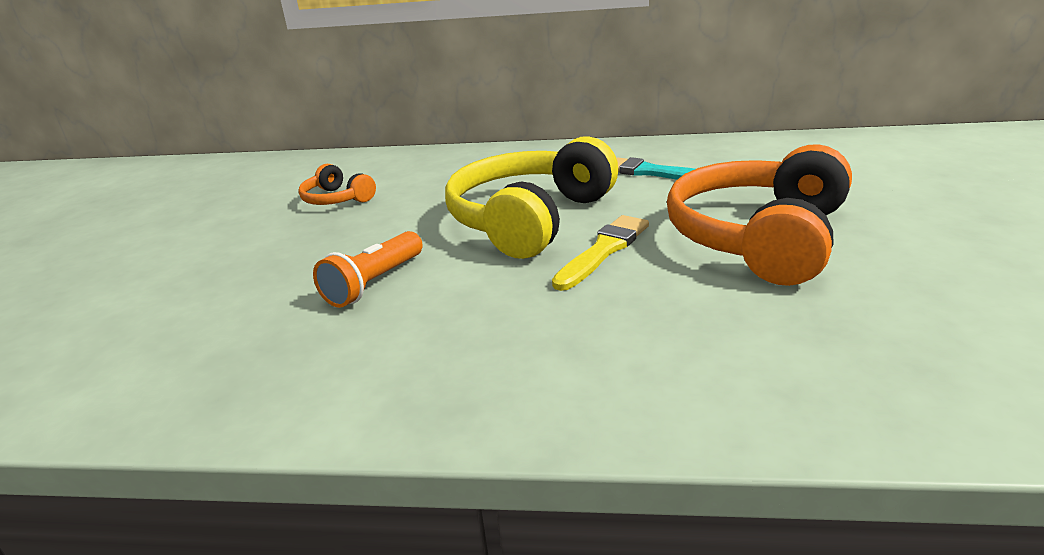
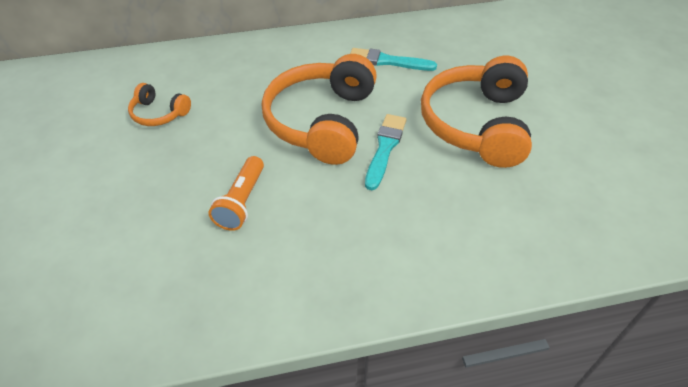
camera: 20 degrees left, 20 degrees up
(529, 219) = (322, 121): yellow headphones -> orange headphones
(603, 250) = (385, 148): yellow brush -> turquoise brush

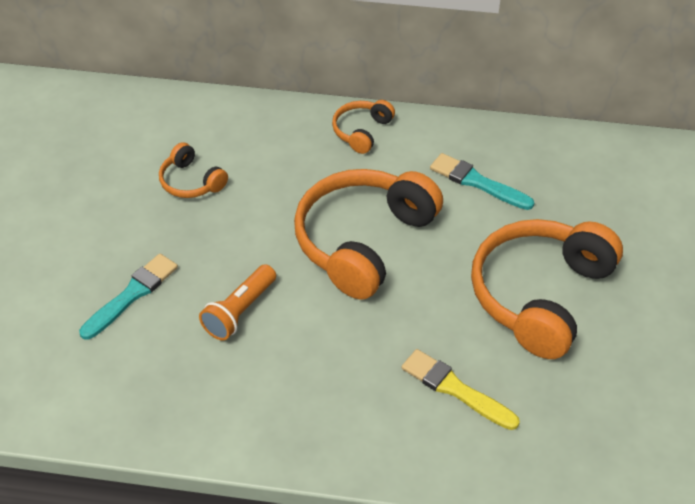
camera: 20 degrees right, 0 degrees up
(284, 48) = (361, 131): none -> orange headphones
(385, 148) = (418, 294): turquoise brush -> turquoise brush (132, 294)
(452, 211) = (455, 389): none -> yellow brush

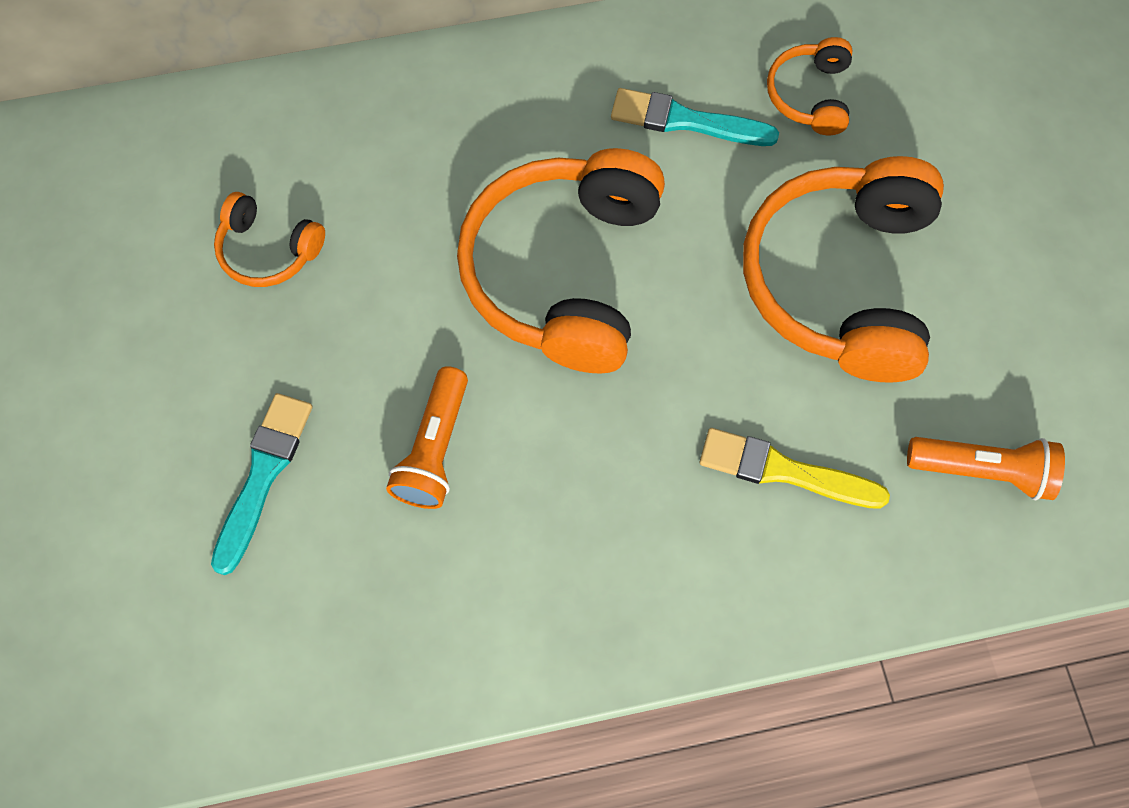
camera: 20 degrees left, 20 degrees up
(361, 131) = (487, 83): orange headphones -> orange headphones (809, 95)
(590, 429) = (982, 470): none -> orange flashlight

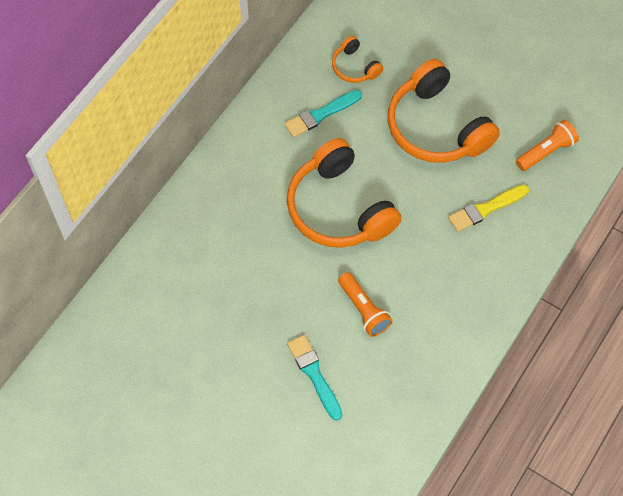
camera: 45 degrees left, 5 degrees down
(268, 250) = (221, 298): orange headphones -> none

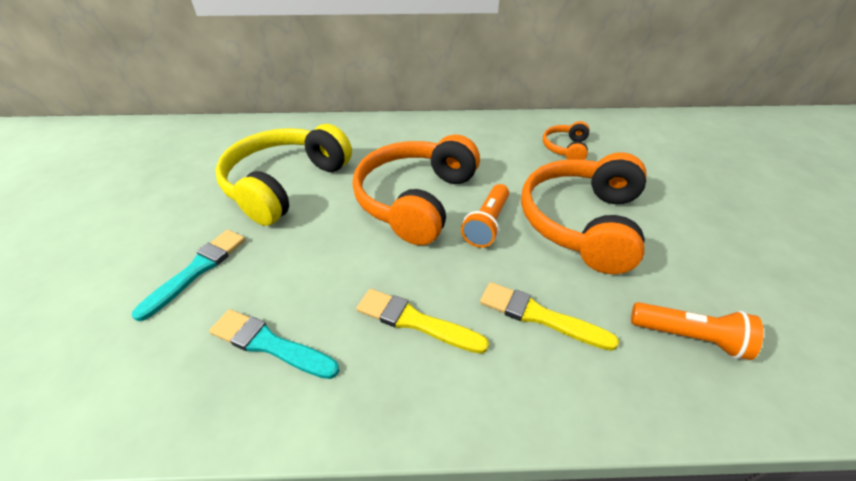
camera: 55 degrees right, 20 degrees down
(251, 285) = (285, 184): none -> yellow headphones
(320, 115) = (497, 151): turquoise brush -> turquoise brush (270, 344)
(364, 310) = (308, 271): orange flashlight -> orange flashlight (487, 224)
(445, 272) = (415, 321): none -> yellow brush

